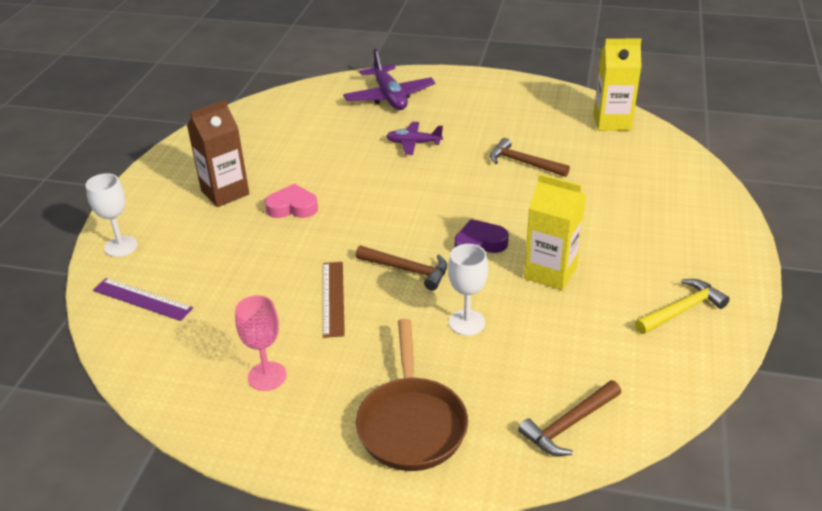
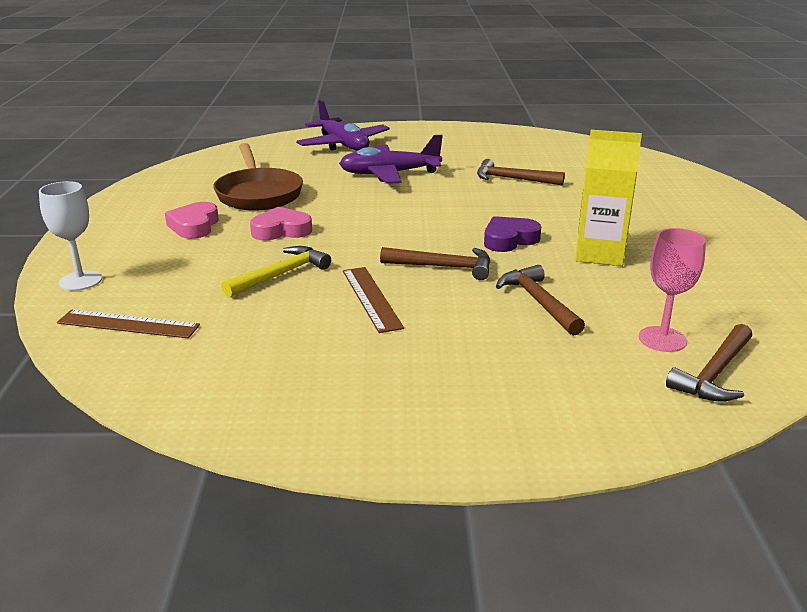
camera: 15 degrees left, 10 degrees down
(142, 299) = (128, 324): purple ruler -> brown ruler
(225, 192) = (194, 226): brown carton -> pink heart
(267, 376) = (328, 376): pink goblet -> pink goblet (662, 339)
(411, 424) = (534, 397): brown pan -> brown pan (258, 194)
(413, 143) = (389, 174): purple plane -> purple plane, size x1.66
(467, 322) = (538, 302): white goblet -> brown hammer
(612, 122) = (579, 147): yellow carton -> none
(682, 310) = (754, 268): yellow hammer -> yellow hammer (281, 274)

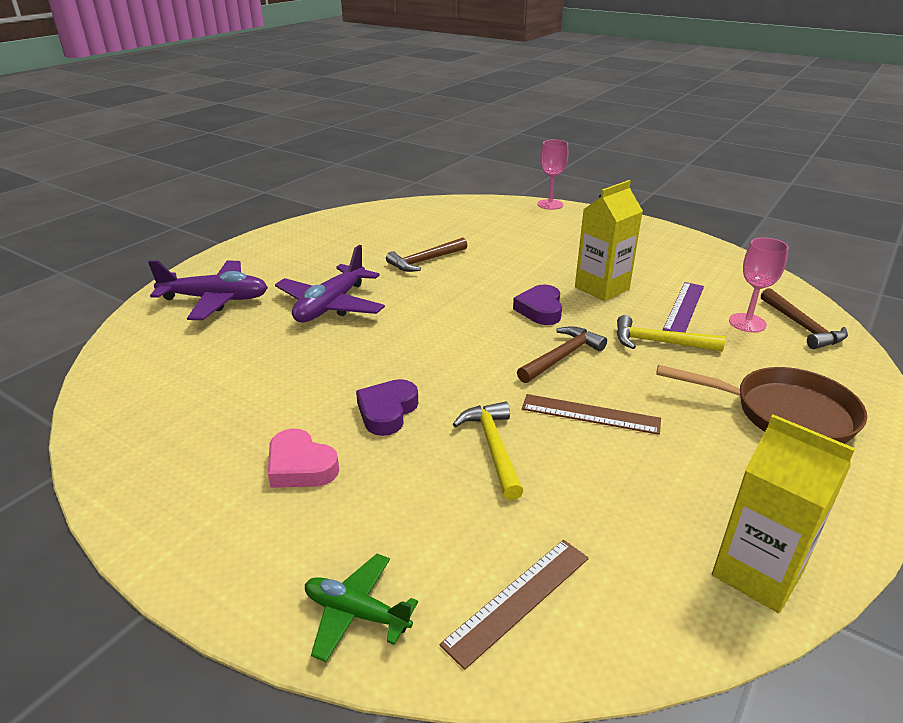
camera: 55 degrees left, 5 degrees up
(80, 281) = (356, 613): white goblet -> green plane
(233, 411) = (757, 573): none -> yellow carton
(258, 194) = (270, 393): brown pan -> brown pan (785, 414)
(281, 230) = (387, 411): pink heart -> purple heart
(538, 302) = (659, 342): brown hammer -> yellow hammer
(634, 300) = (684, 307): none -> purple ruler
(736, 190) = (550, 204): none -> pink goblet

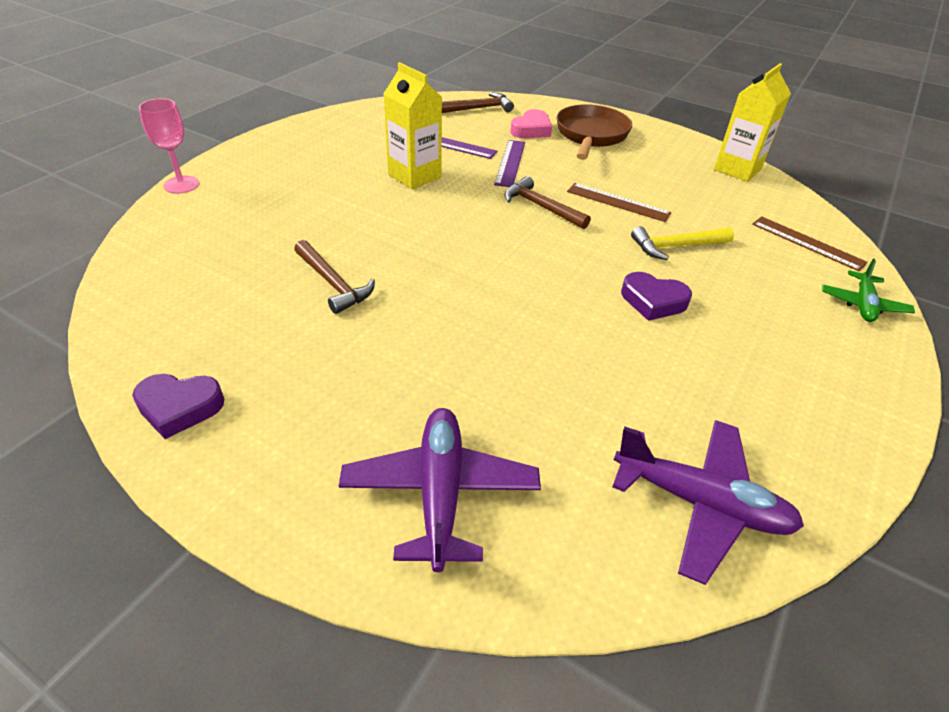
camera: 95 degrees left, 10 degrees up
(300, 466) = (749, 347): pink heart -> pink heart (531, 130)
(331, 305) = (455, 358): purple plane -> purple plane (700, 504)
(540, 310) = (459, 211): purple heart -> purple heart (179, 407)
(590, 414) = (618, 202): brown ruler -> brown ruler turned 75 degrees counterclockwise
(659, 342) = (510, 163): yellow hammer -> purple ruler
(747, 323) = (475, 125): pink goblet -> none

